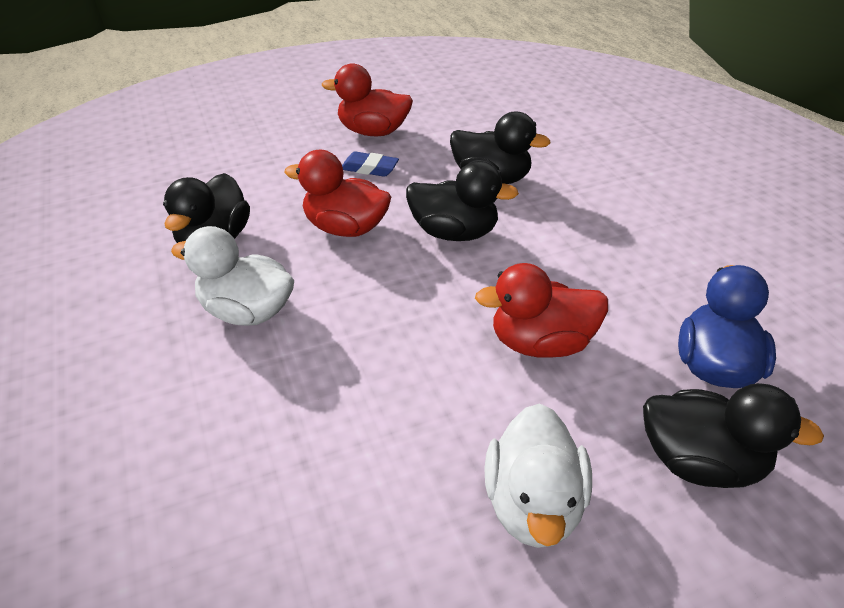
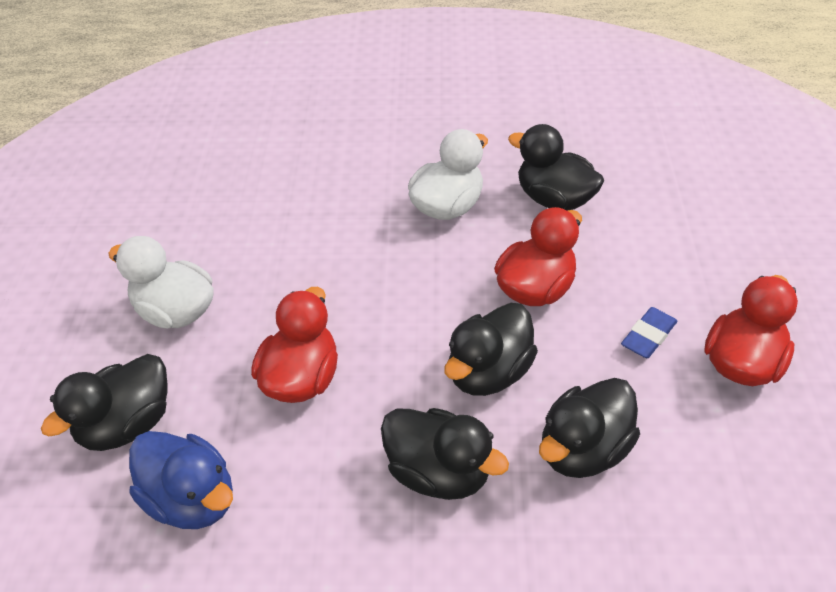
camera: 115 degrees right, 5 degrees up
(562, 235) = (439, 472): none -> black duck

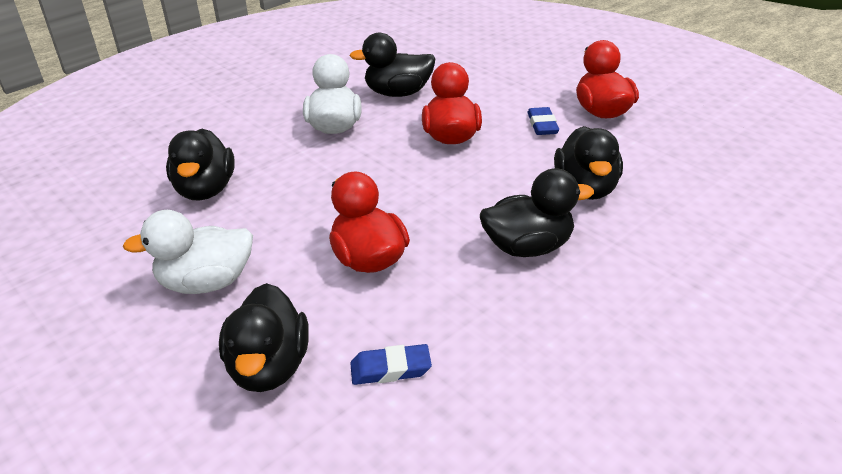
camera: 45 degrees left, 10 degrees down
(192, 499) = (390, 369): blue duck -> blue eraser
(489, 372) = (483, 187): black duck -> black duck (205, 190)

